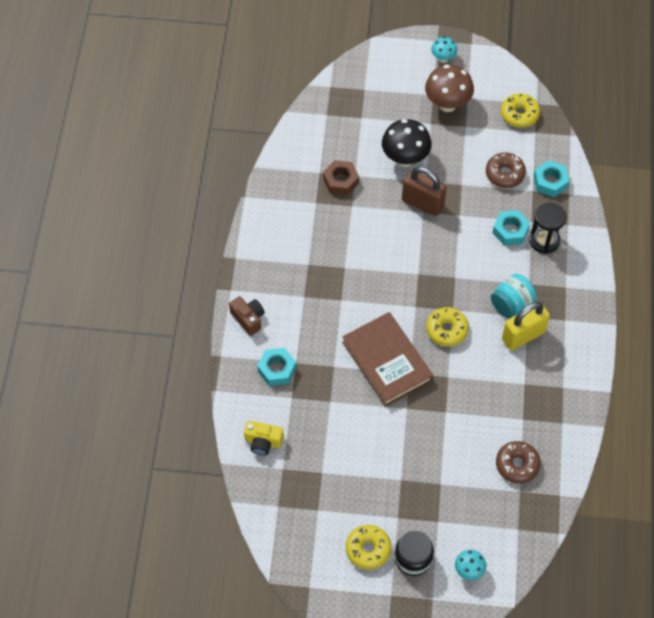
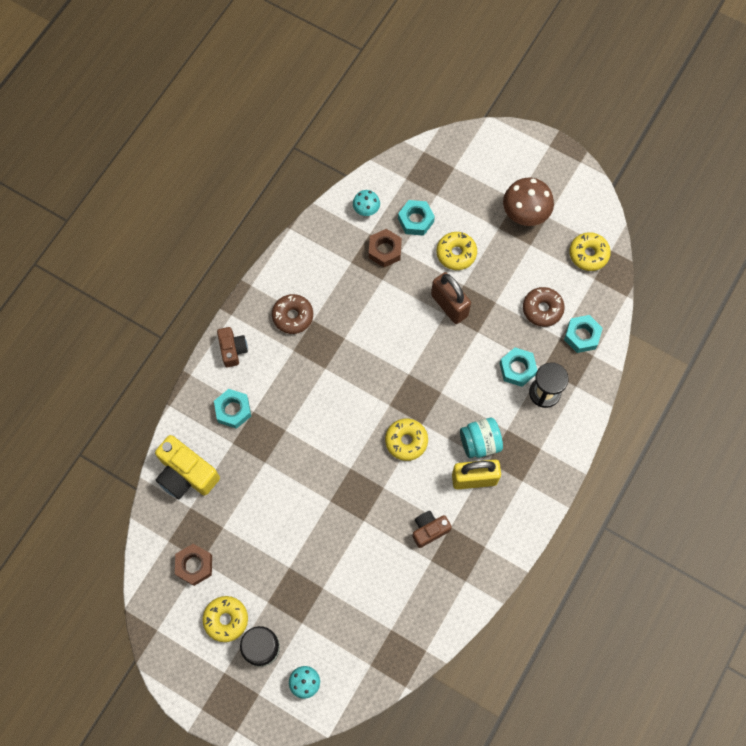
camera: 25 degrees right, 10 degrees up
(263, 442) = (186, 474): yellow camera -> yellow camera, size x1.68
(313, 516) = (194, 565): none -> brown nut
(354, 145) = (416, 220): none -> turquoise nut
(387, 361) = (335, 447): brown book -> none
(405, 158) = (456, 253): black mushroom -> yellow donut
(443, 58) = (545, 166): turquoise mushroom -> turquoise mushroom (366, 210)
(507, 394) = (429, 530): none -> brown camera
(517, 465) = (402, 603): brown donut -> brown donut (293, 316)

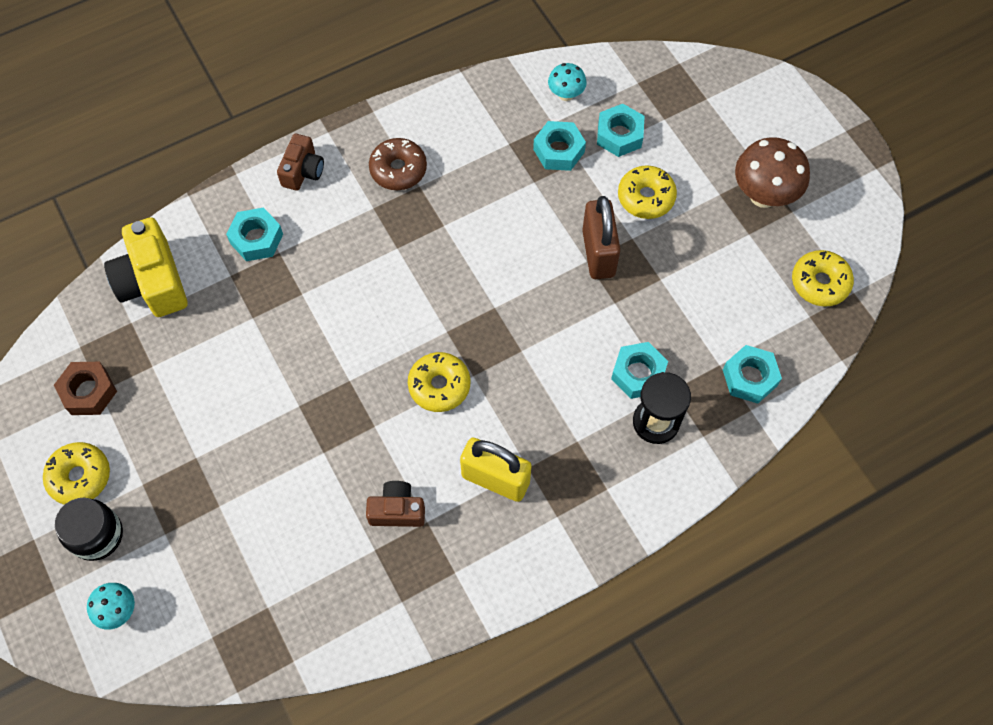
camera: 30 degrees right, 5 degrees down
(385, 250) = (558, 151): brown nut -> turquoise nut
(480, 443) = (531, 438): turquoise jar -> none
(542, 309) = (716, 318): brown donut -> none

